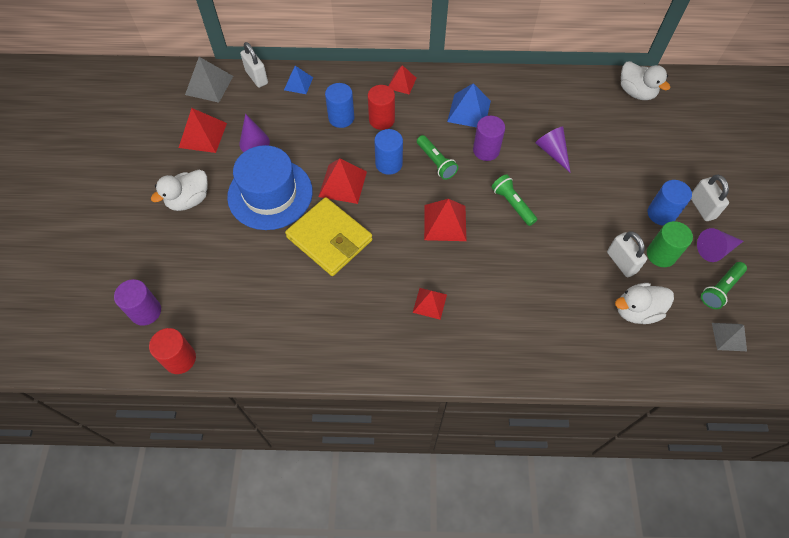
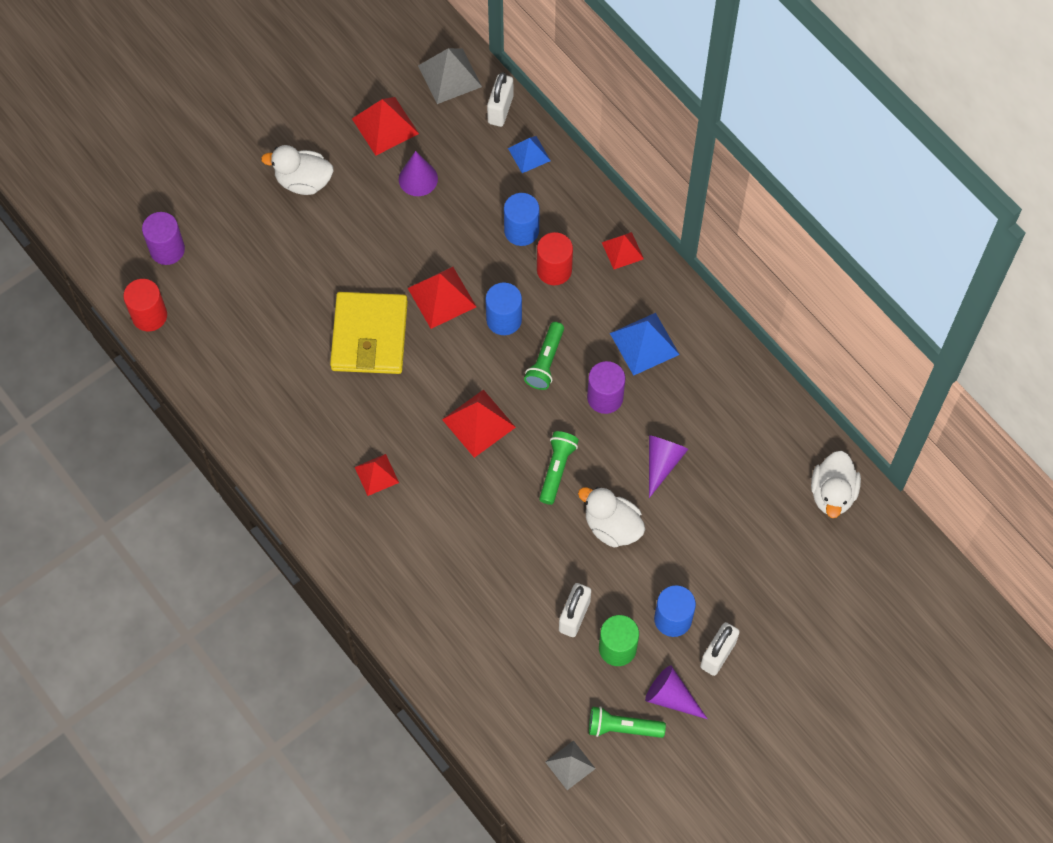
camera: 50 degrees right, 5 degrees up
(270, 194) = (372, 244): blue hat -> none
(636, 311) = (527, 663): white duck -> white duck (612, 526)

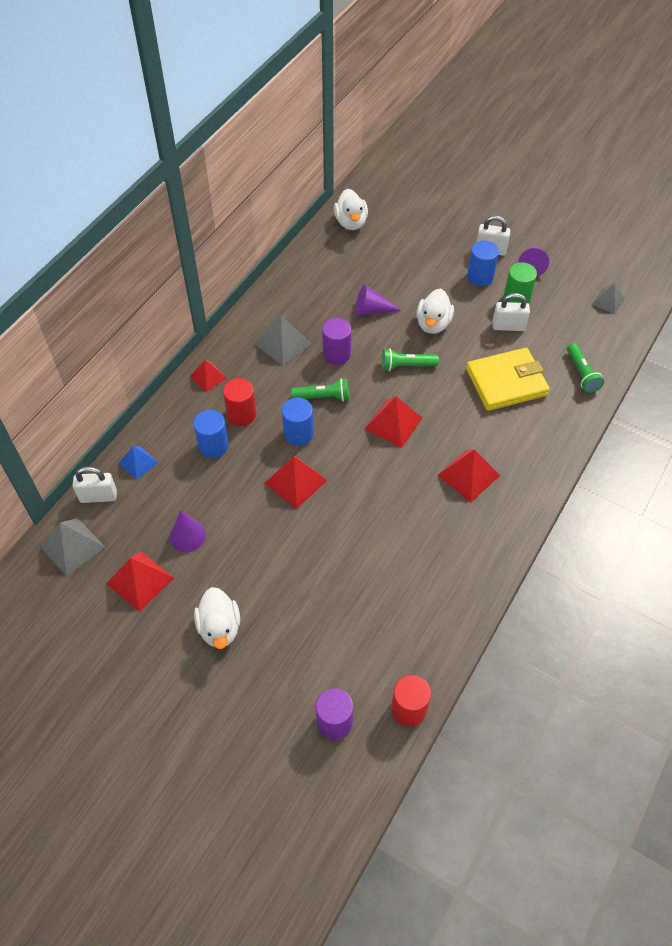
camera: 110 degrees left, 10 degrees down
(369, 336) = (352, 521): yellow wallet -> yellow wallet (506, 382)
(376, 475) = (468, 475): red pyramid -> red pyramid, size x1.56
(622, 727) = (567, 282): green flashlight -> green flashlight (581, 373)
(644, 343) = (283, 343): blue pyramid -> grey pyramid
(832, 493) = (351, 222): white duck -> white duck turned 90 degrees clockwise

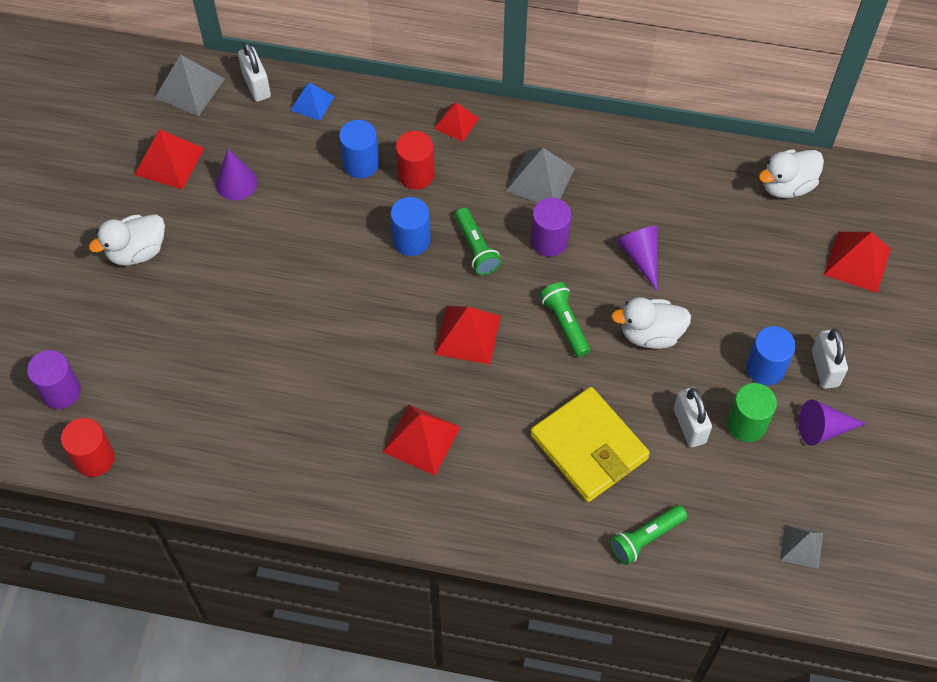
camera: 70 degrees right, 5 degrees up
(295, 481) = (343, 259): red pyramid -> red pyramid (857, 261)

